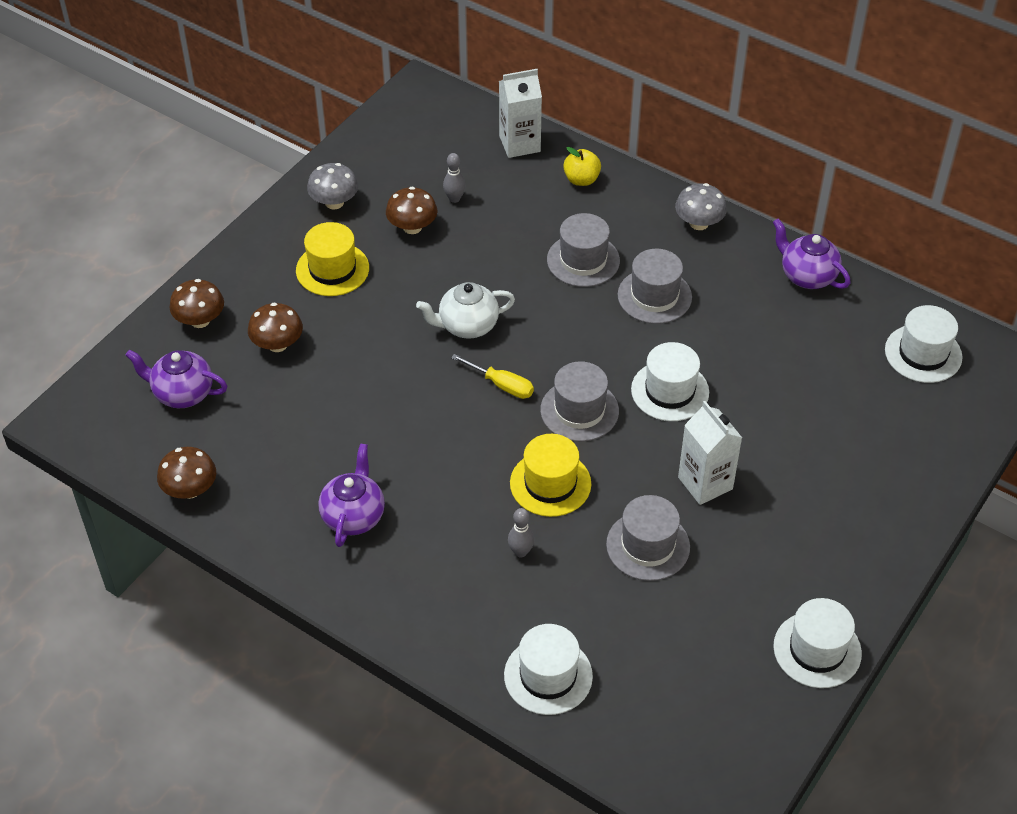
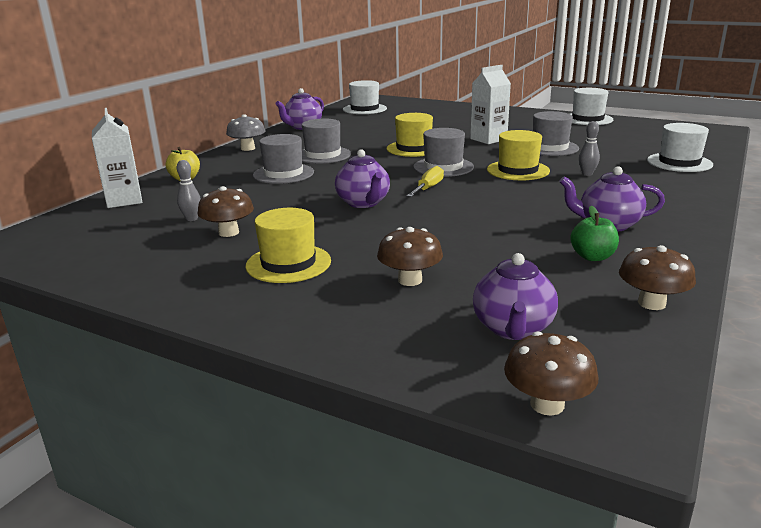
camera: 95 degrees left, 25 degrees down
(200, 320) = (382, 334): brown mushroom -> brown mushroom (547, 404)
(284, 479) = (592, 257): none -> green apple
(334, 202) = (175, 273): grey mushroom -> none
(467, 326) = (363, 203): white teapot -> purple teapot
(670, 391) = (414, 148): white hat -> yellow hat

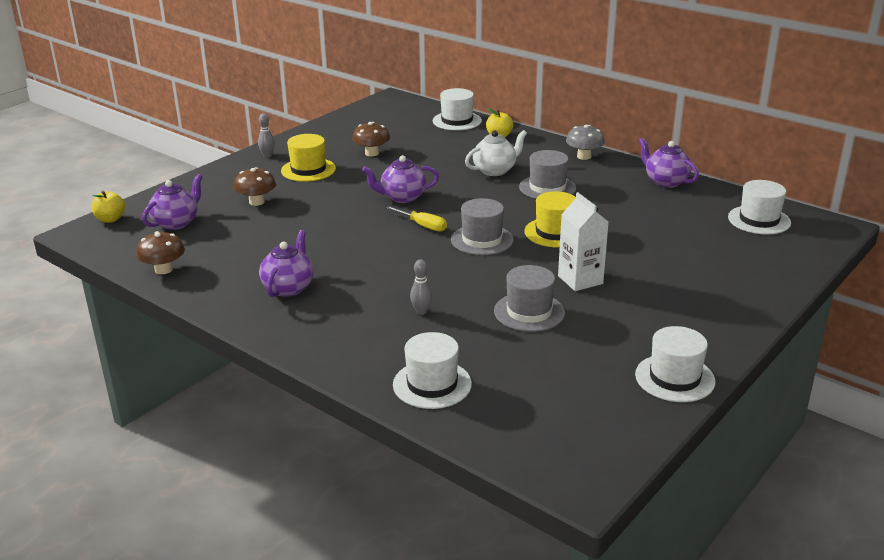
camera: 100 degrees right, 5 degrees up
(124, 200) = (457, 121): white carton -> white hat
(192, 219) = (405, 142): grey bowling pin -> grey bowling pin (267, 155)
(283, 174) = (495, 170): grey hat -> white teapot
(513, 329) = (176, 222): purple teapot -> purple teapot turned 105 degrees clockwise
(518, 170) = (452, 276): yellow hat -> none
(547, 404) = (110, 219): brown mushroom -> yellow apple
(592, 257) = (239, 266): green apple -> none

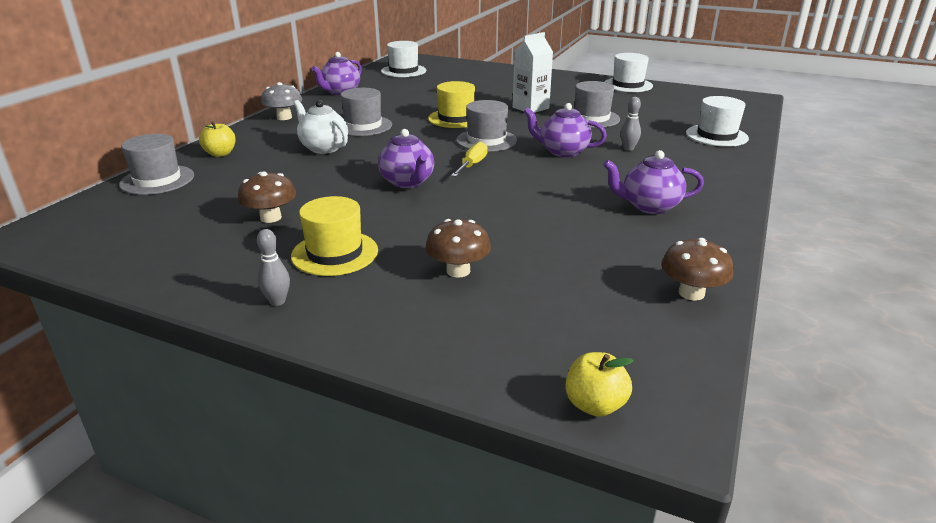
camera: 105 degrees left, 0 degrees up
(176, 222) = (560, 323): purple teapot -> purple teapot (562, 151)
(457, 121) = (157, 180): white hat -> grey hat

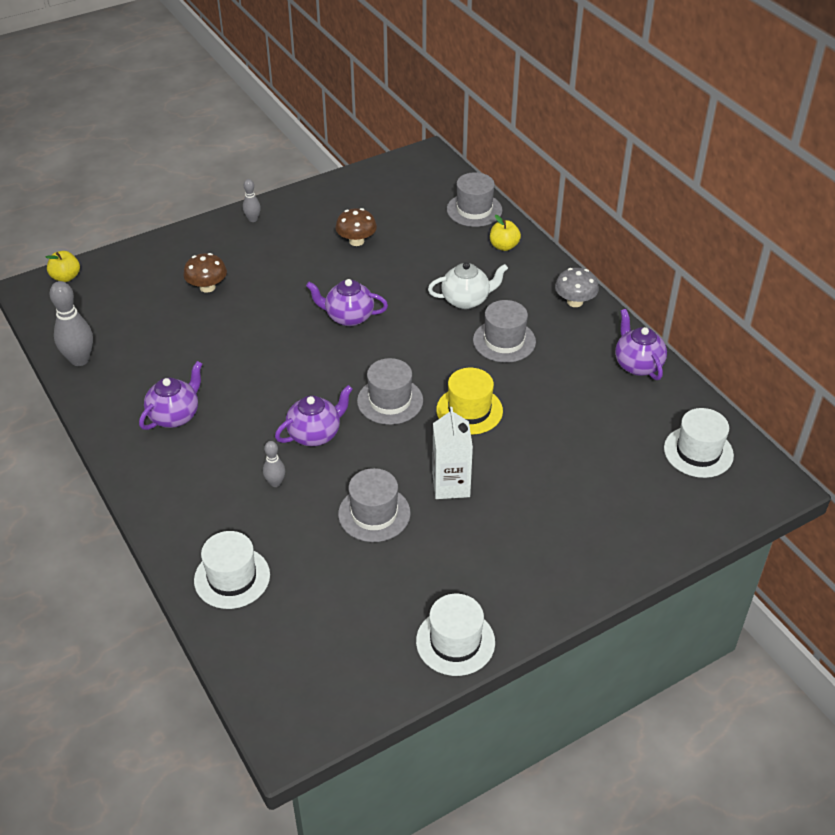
camera: 125 degrees right, 15 degrees up
(335, 253) = (280, 251): yellow hat -> none
(472, 165) = (344, 364): yellow screwdriver -> none
(691, 293) = (79, 360): brown mushroom -> grey bowling pin

